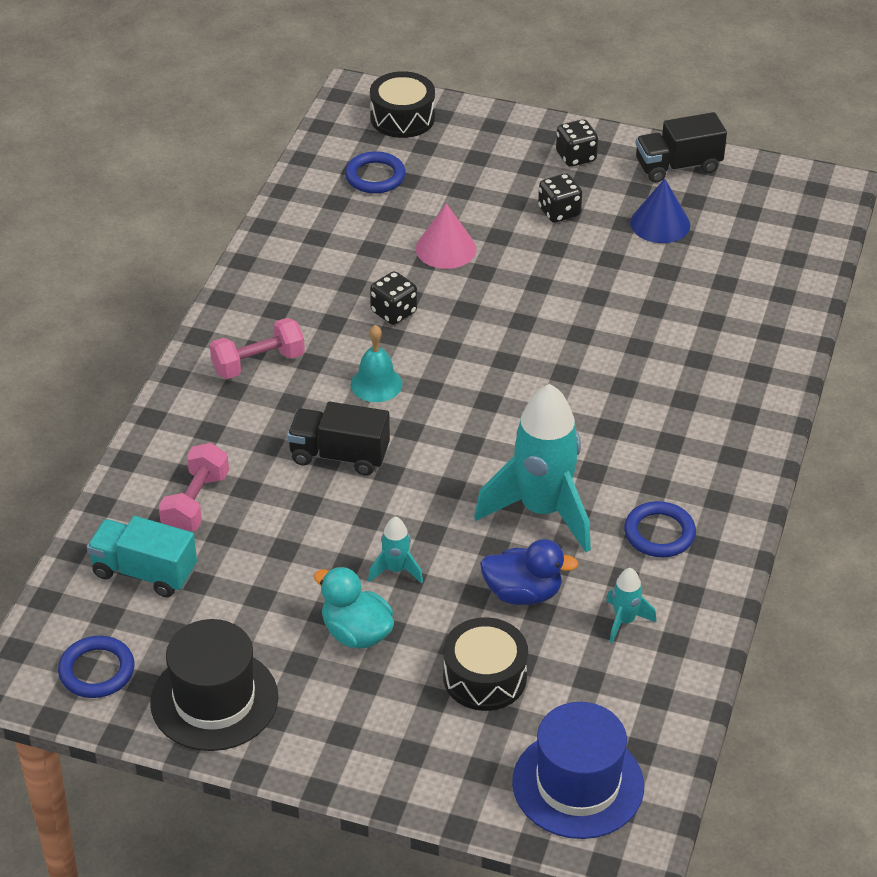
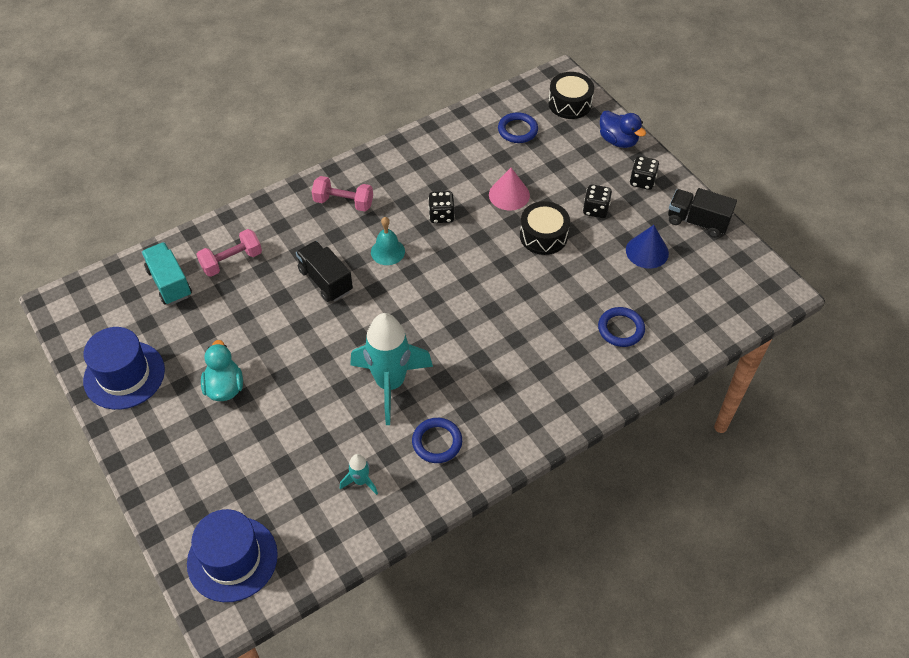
camera: 40 degrees right, 10 degrees up
(97, 671) = (94, 321): blue ring -> blue ring (621, 329)
(214, 700) = (124, 375): black hat -> blue hat
(396, 570) = (281, 365): turquoise rocket -> none
(484, 677) = (256, 459): black drum -> black drum (543, 236)
(523, 593) = (328, 425): blue duck -> blue duck (618, 141)

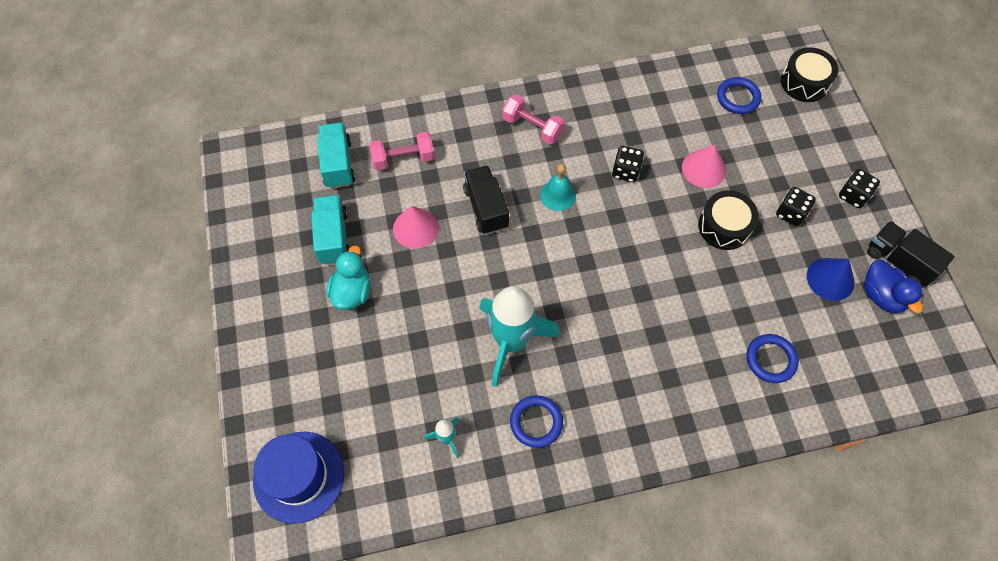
camera: 20 degrees right, 10 degrees up
(124, 375) = (265, 248): blue hat -> none
(188, 346) = (333, 237): none -> turquoise truck
(265, 316) = (415, 228): none -> pink cone
(618, 141) = (842, 140): blue duck -> blue duck (881, 296)

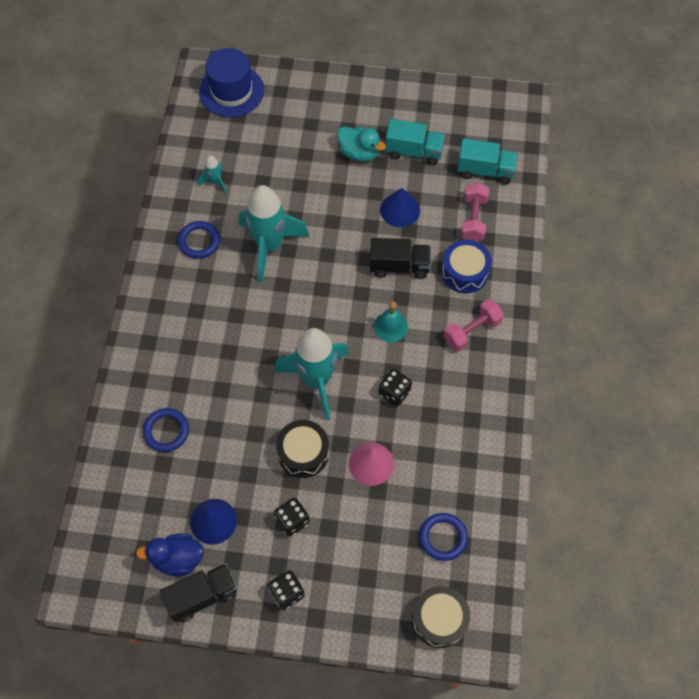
camera: 110 degrees right, 0 degrees up
(415, 228) = (400, 209): pink cone -> blue cone
(469, 150) = (464, 272): none -> blue drum
(646, 240) = (316, 380): none -> turquoise rocket

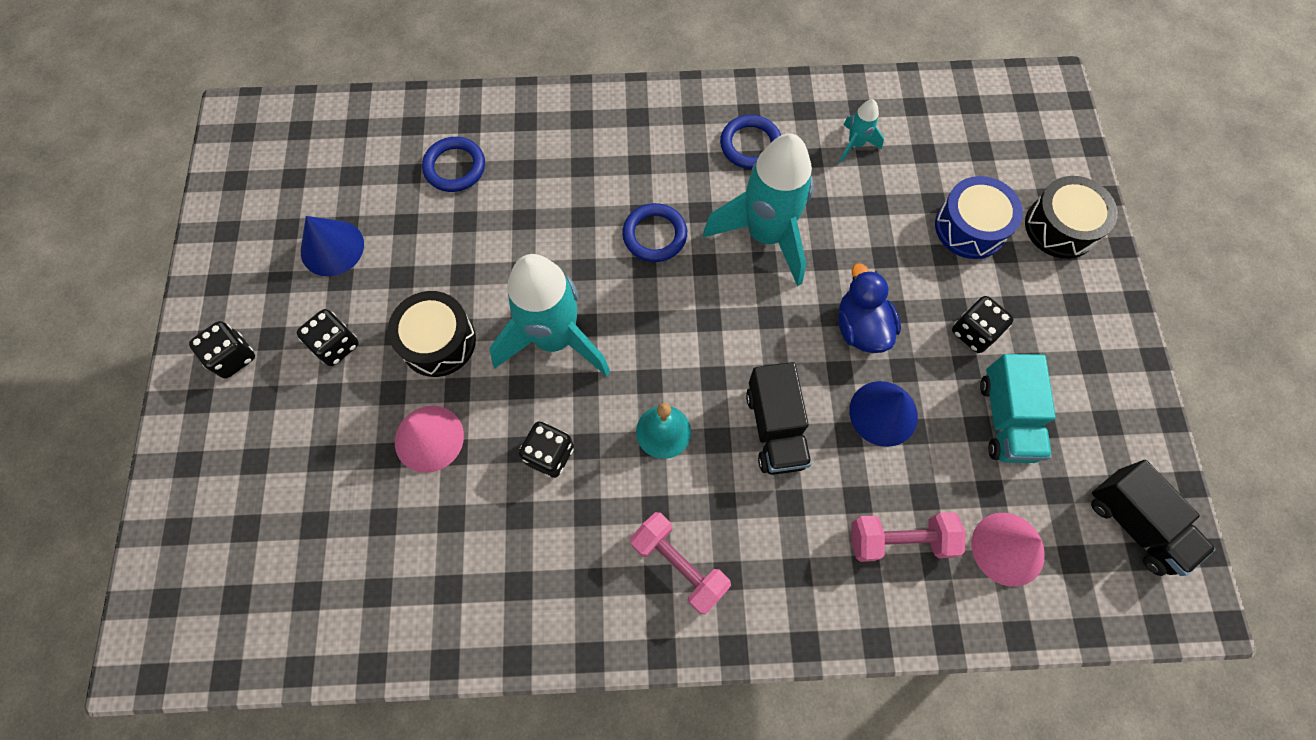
camera: 80 degrees right, 5 degrees up
(177, 559) = (280, 217): blue duck -> blue duck (861, 327)
(202, 595) = (231, 255): black truck -> black truck (1135, 524)
(231, 91) = (1024, 133): blue hat -> none
(359, 153) = (974, 332): turquoise duck -> black dice
(439, 619) = (190, 576): black drum -> black drum (1060, 227)
(443, 537) = (317, 564): blue ring -> blue ring (654, 235)
(464, 272) = (789, 538): blue drum -> blue drum (970, 227)
(485, 171) = (1008, 549): turquoise truck -> pink cone

